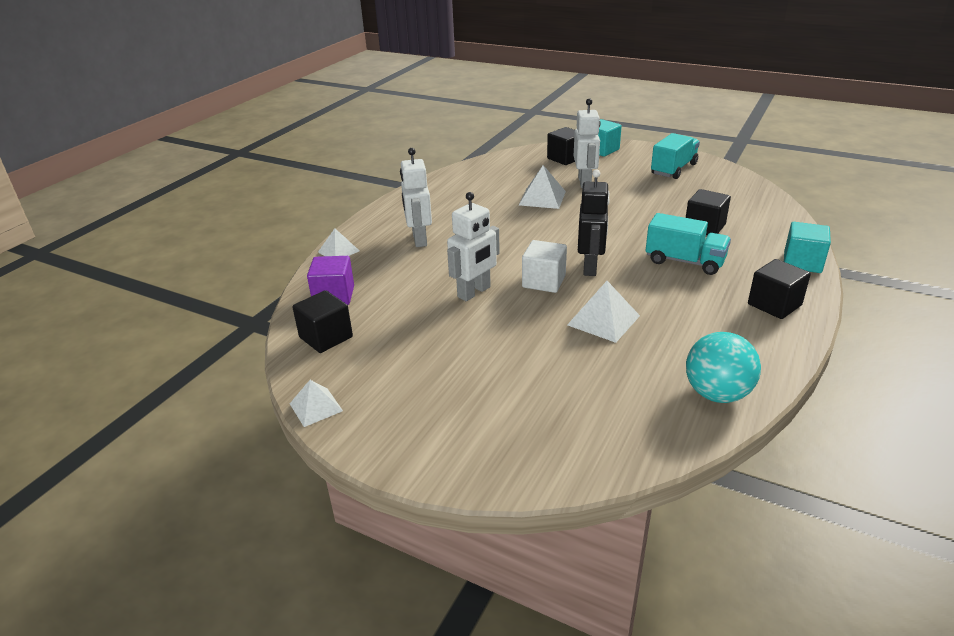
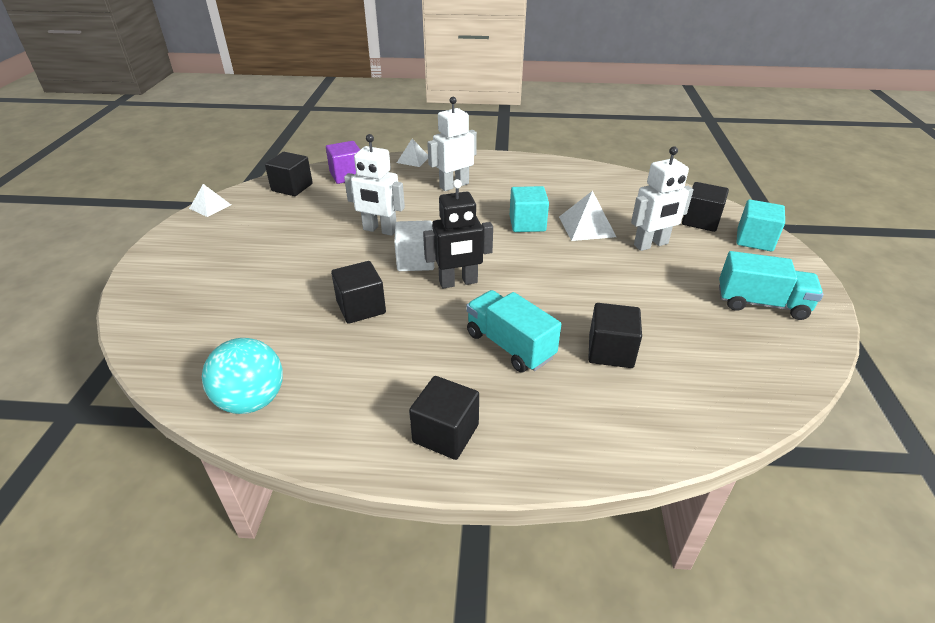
camera: 65 degrees right, 5 degrees up
(603, 320) = (361, 307): white pyramid -> black cube
(684, 261) = (510, 345): turquoise truck -> turquoise truck turned 135 degrees clockwise
(802, 262) = (575, 456): turquoise cube -> turquoise cube (527, 223)

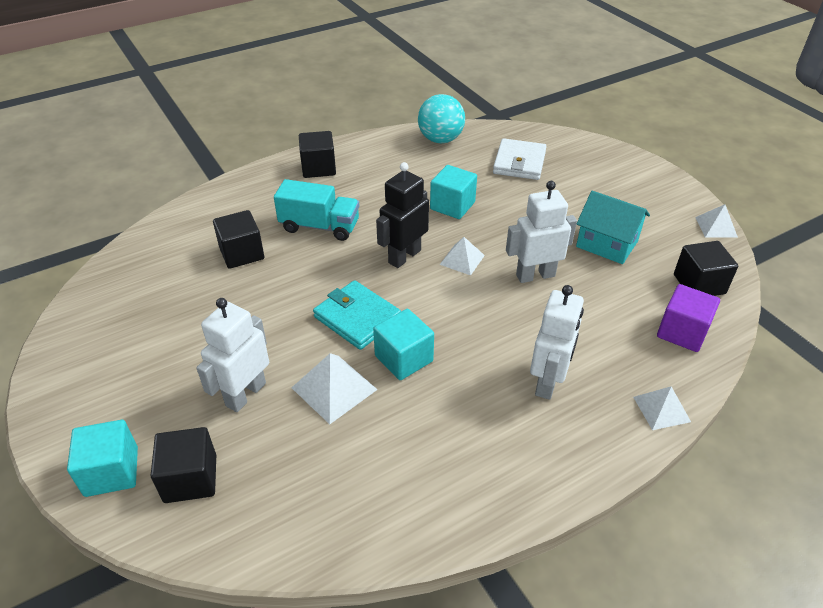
camera: 145 degrees right, 5 degrees up
(231, 322) = (519, 162): none -> white wallet
(298, 227) = (607, 244): none -> turquoise house
(361, 307) = (452, 206): black cube -> turquoise cube
(415, 261) = (462, 259): white cube -> white pyramid
(539, 256) = (357, 318): none -> turquoise wallet
(761, 303) = (111, 360): turquoise truck -> none

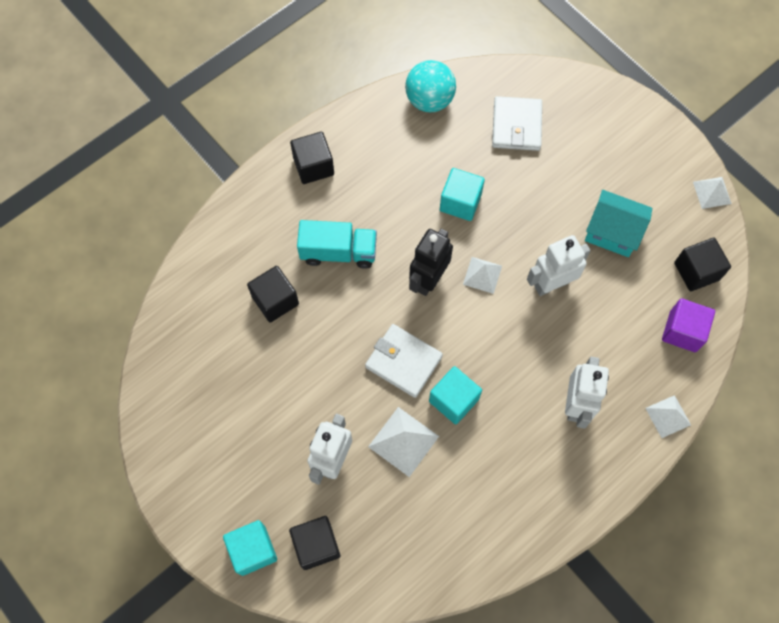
camera: 10 degrees left, 25 degrees up
(357, 318) = (403, 361): turquoise wallet -> white wallet

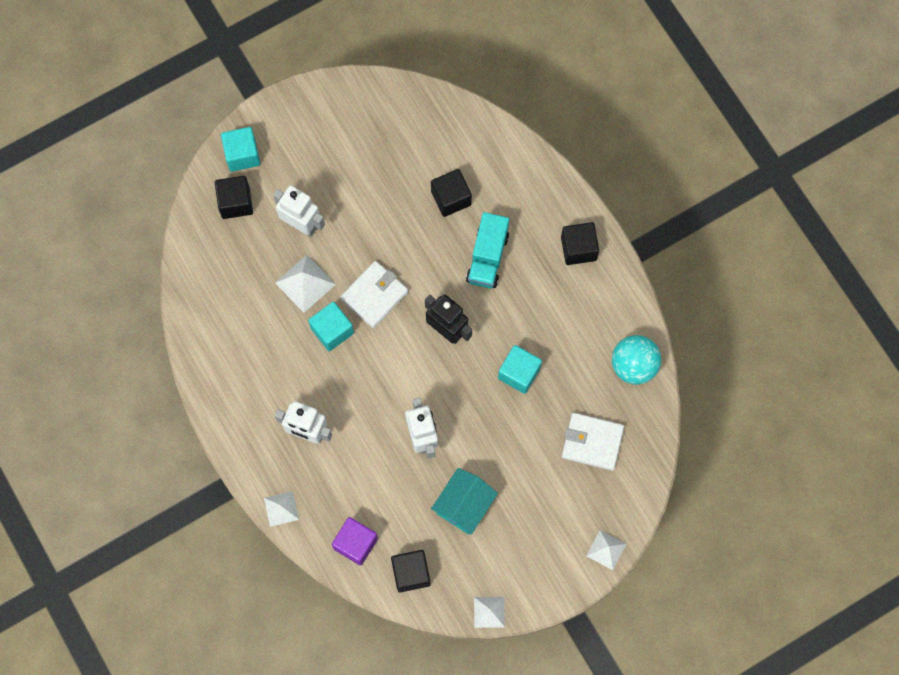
camera: 100 degrees right, 5 degrees up
(482, 275) = (443, 378): white pyramid -> white pyramid (606, 549)

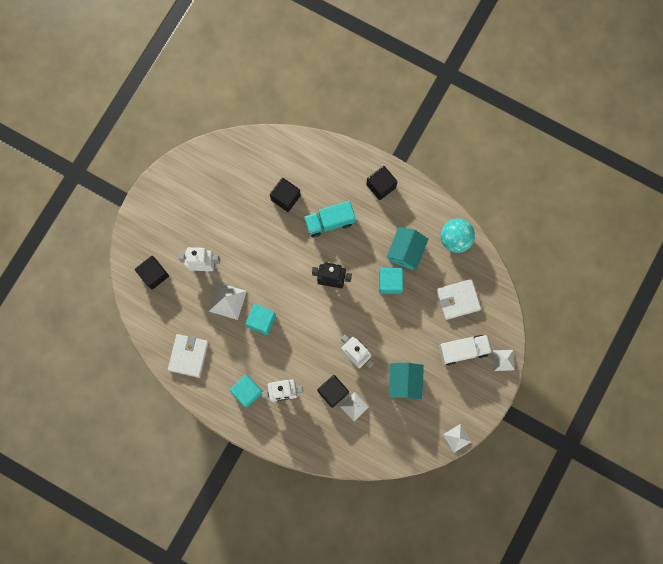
camera: 30 degrees left, 5 degrees up
(242, 155) = (140, 242): turquoise cube -> turquoise cube (247, 391)
(281, 508) = (295, 448): white pyramid -> white pyramid (354, 406)
(355, 543) = (353, 443): purple cube -> none
(374, 295) = (274, 284): white wallet -> white wallet (188, 356)
(411, 573) = (397, 442): black cube -> black cube (333, 392)
(487, 257) = (329, 222): turquoise truck -> turquoise truck turned 90 degrees clockwise
(561, 346) = (405, 252): none -> turquoise house
(561, 508) = (463, 350): none -> white truck

